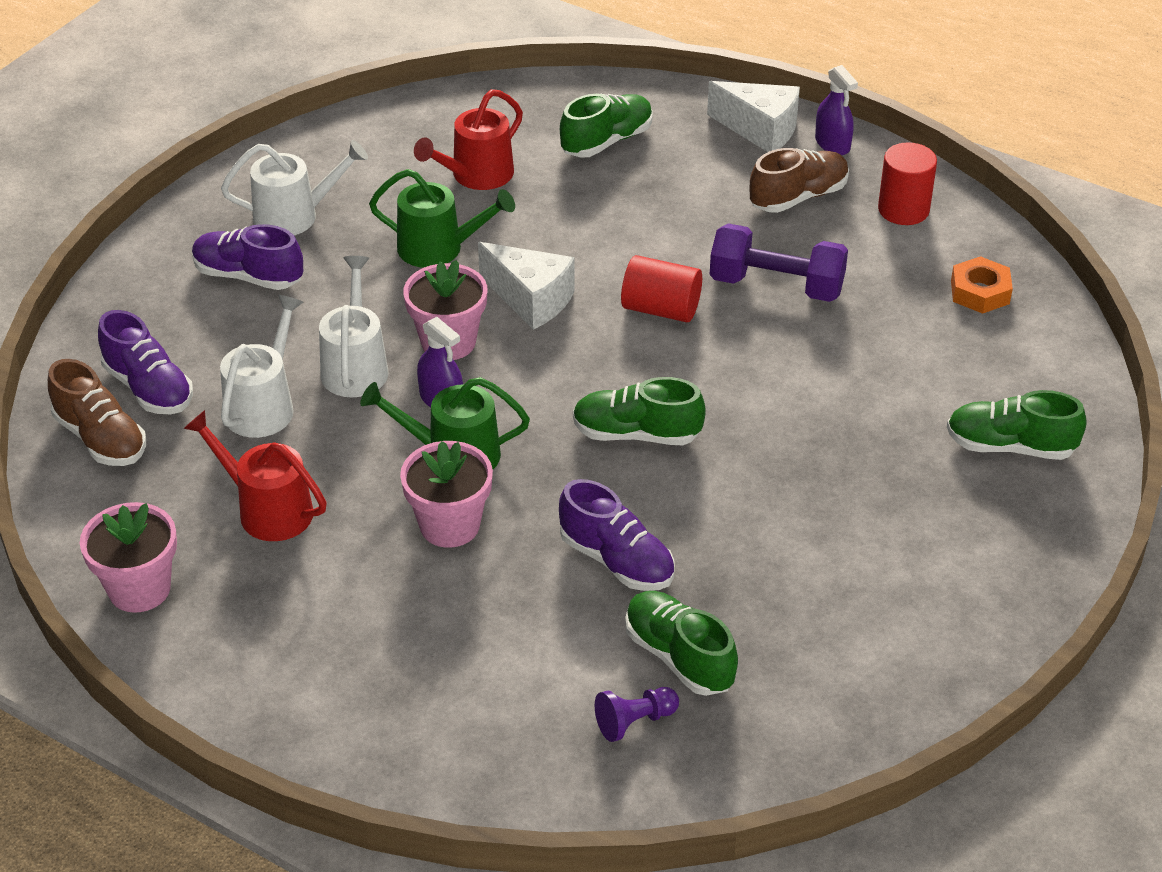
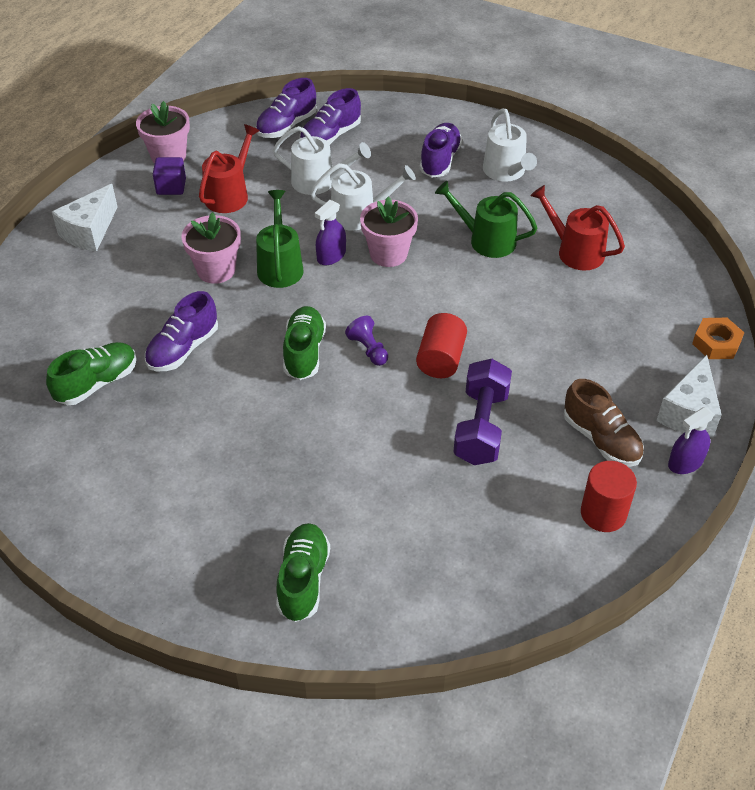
camera: 85 degrees right, 5 degrees up
(101, 438) = (286, 126): brown shoe -> purple shoe
(226, 583) = (171, 187): none -> purple cube
(438, 248) = (486, 240): green watering can -> green watering can turned 105 degrees clockwise
(531, 299) = (439, 290): white cheese -> white cheese (89, 232)
(607, 141) = (640, 318): green shoe -> none
(634, 722) = (46, 364): purple pawn -> purple pawn (368, 349)
(980, 292) = (499, 567): orange nut -> orange nut (716, 343)

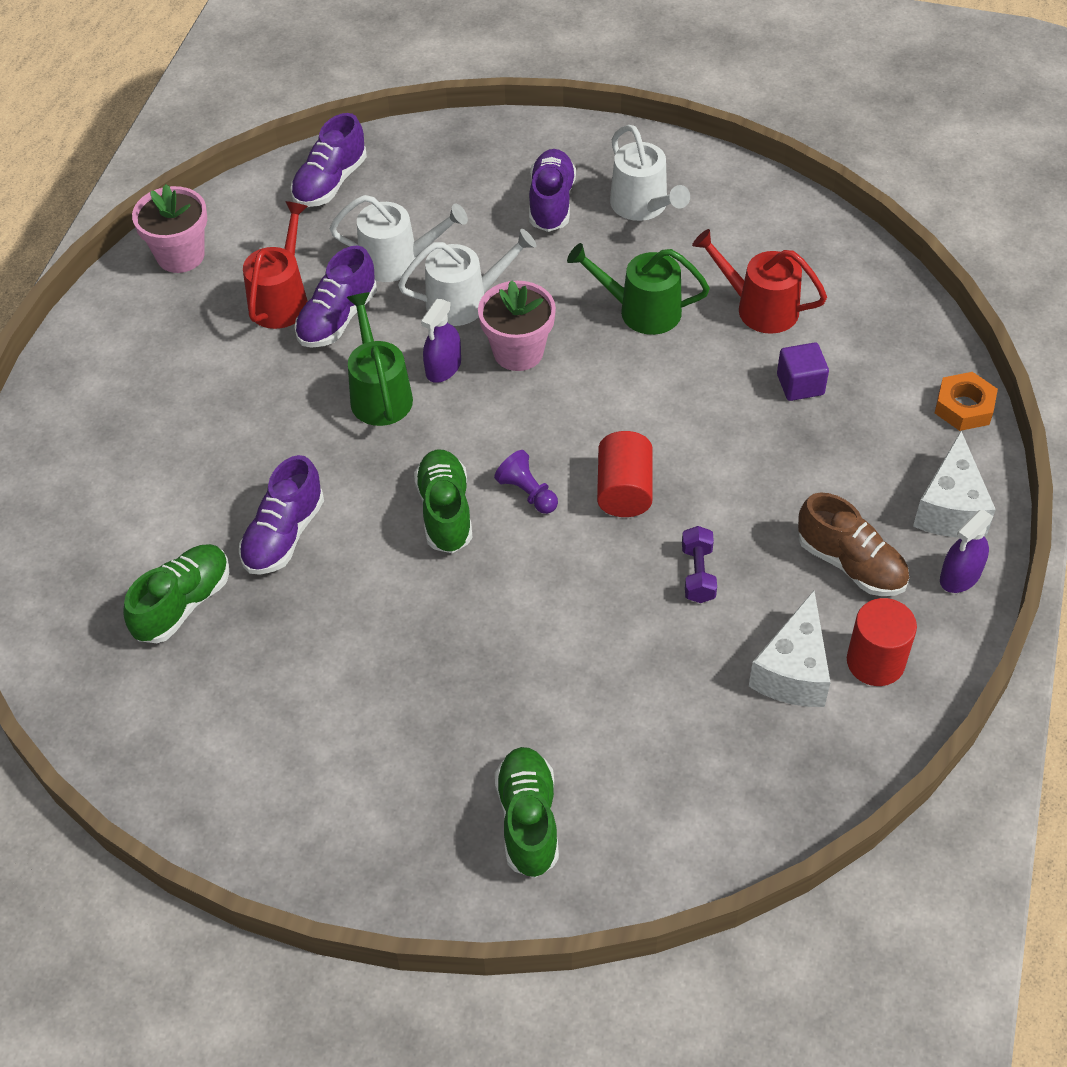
camera: 10 degrees left, 5 degrees up
(89, 232) = (105, 386): white cheese -> white cheese (793, 671)
(171, 187) = (197, 300): purple cube -> purple cube (800, 384)
(216, 270) = (295, 414): pink flower pot -> none
(330, 136) = (394, 190): purple shoe -> purple shoe (337, 318)
(481, 426) = (698, 574): purple dumbbell -> purple dumbbell, size x0.54

